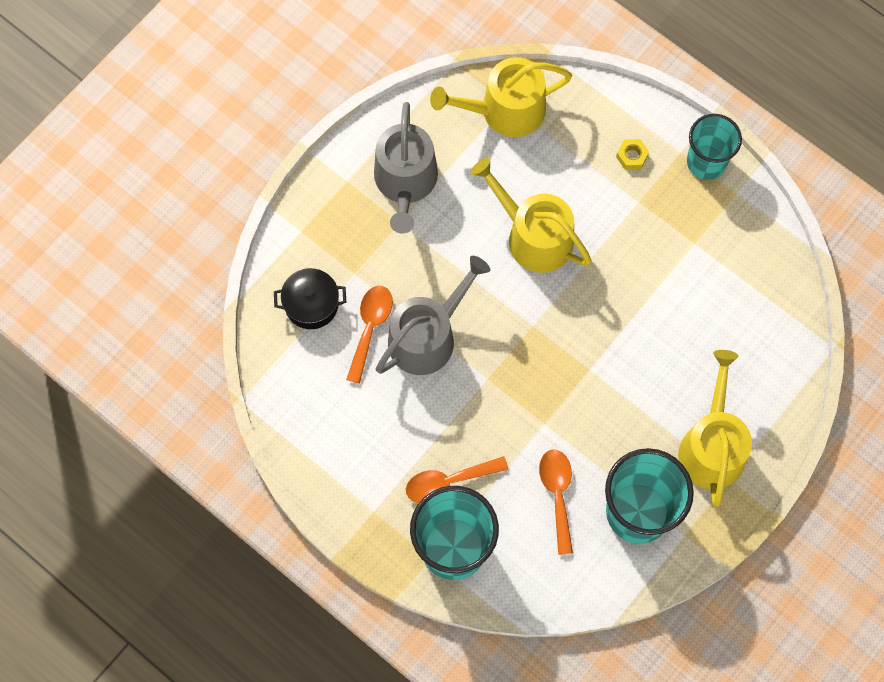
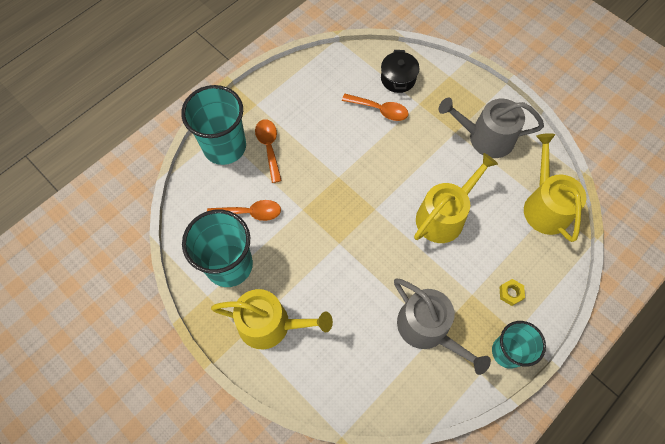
camera: 95 degrees right, 5 degrees down
(428, 336) = (372, 143): grey watering can -> grey watering can (428, 329)

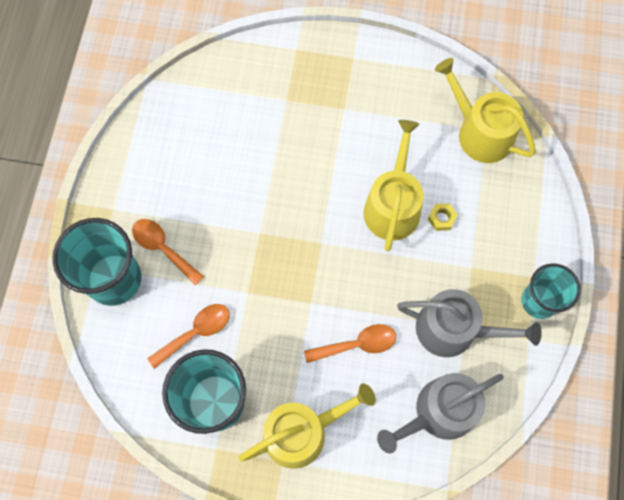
camera: 35 degrees left, 5 degrees up
(379, 110) = (251, 132): orange spoon -> orange spoon (357, 344)
(398, 79) = (245, 85): black pot -> none
(485, 137) = (377, 96): grey watering can -> grey watering can (438, 413)
(510, 293) = (505, 242): yellow nut -> yellow nut (441, 218)

